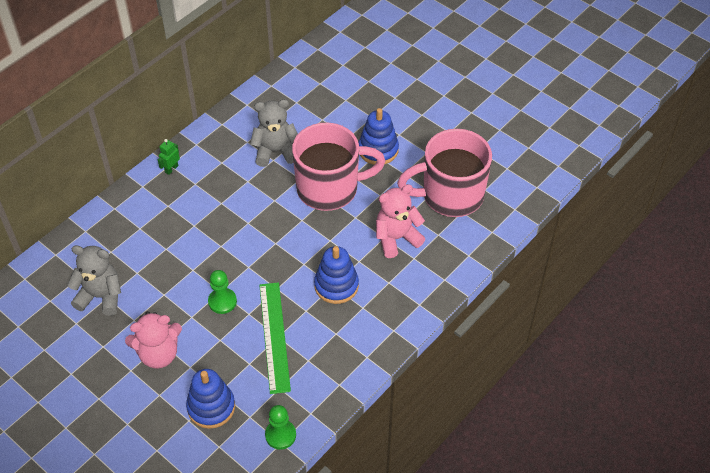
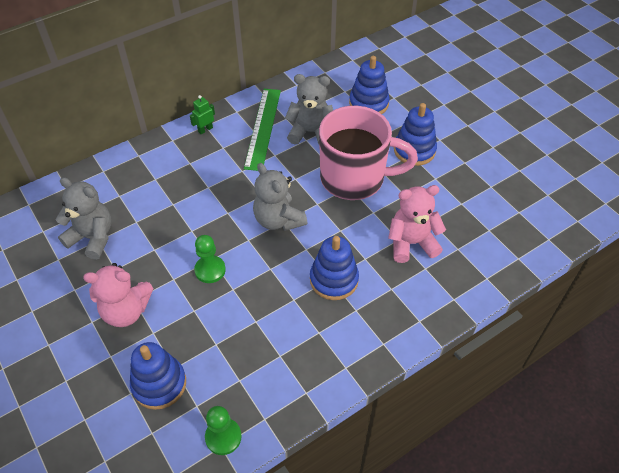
camera: 15 degrees right, 0 degrees up
(270, 242) = (278, 220): none -> grey teddy bear
(274, 336) = (252, 320): green ruler -> green ruler (263, 128)
(323, 111) = (368, 103): none -> blue stacking toy
(450, 195) = (480, 210): pink mug -> none

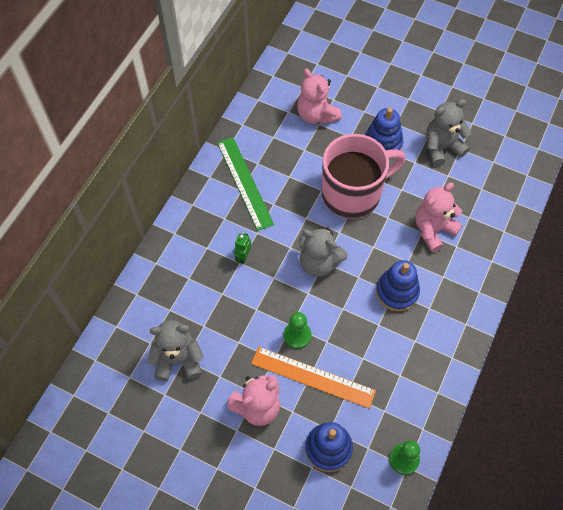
camera: 30 degrees left, 10 degrees up
(195, 313) = (312, 377): none -> orange ruler
(205, 129) = (196, 208): green robot -> green robot (243, 257)
(311, 132) = (288, 167): grey teddy bear -> grey teddy bear (442, 147)
(368, 103) = (316, 115): blue stacking toy -> pink teddy bear

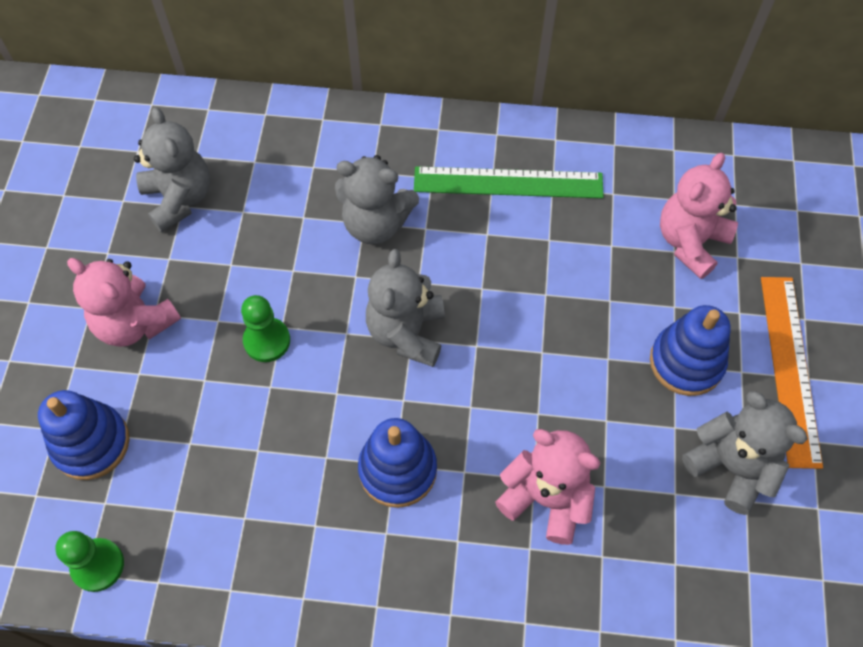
camera: 70 degrees right, 0 degrees up
(243, 257) = (376, 224): green robot -> grey teddy bear
(245, 182) = (508, 183): green ruler -> green ruler turned 45 degrees clockwise
(312, 377) = (203, 385): orange ruler -> orange ruler (789, 368)
(353, 194) = (560, 345): pink mug -> none

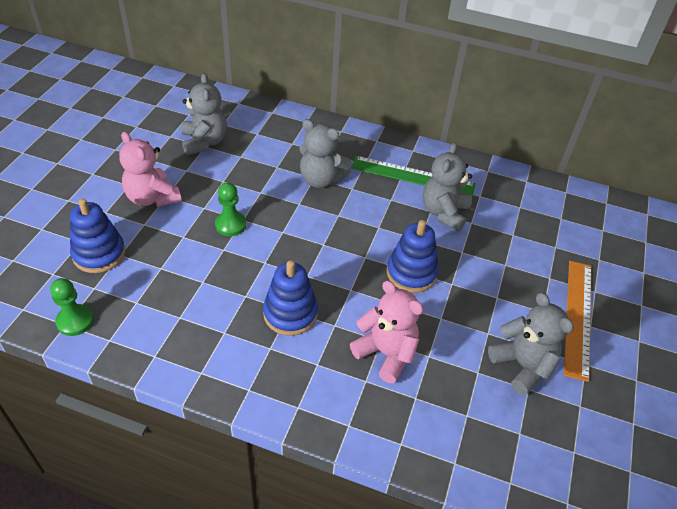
camera: 10 degrees right, 15 degrees down
(407, 333) = (322, 240): grey teddy bear -> grey teddy bear (444, 212)
(686, 362) = (505, 297): blue stacking toy -> blue stacking toy (411, 273)
(690, 242) = (525, 232): pink teddy bear -> none

